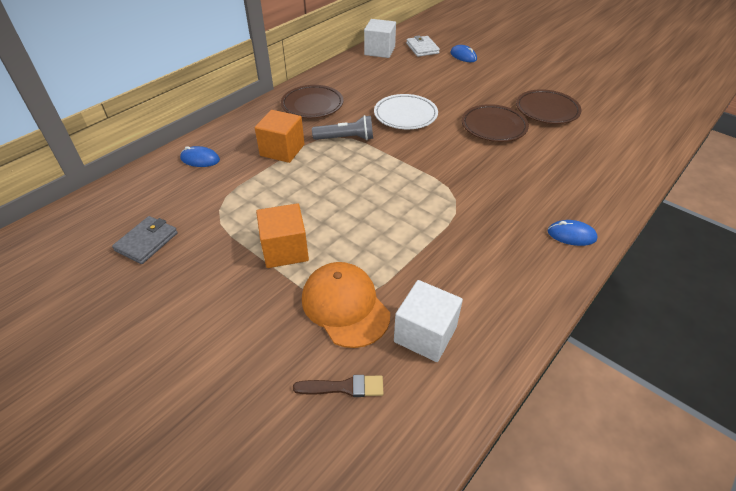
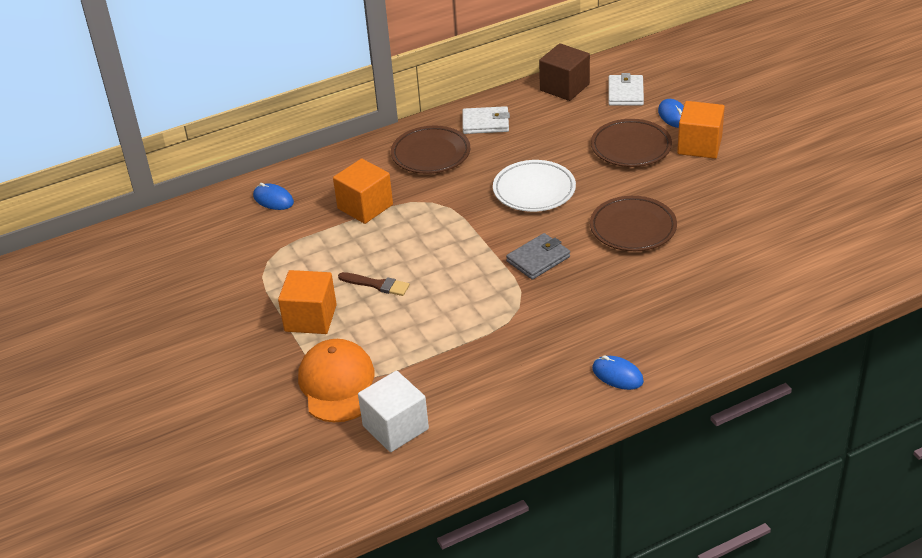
camera: 25 degrees right, 5 degrees down
(147, 242) = (186, 279): grey wallet -> grey wallet (538, 259)
(340, 79) = (485, 123): none -> white wallet
(343, 387) = (298, 449): brown brush -> brown brush (377, 284)
(346, 138) = (444, 207): grey flashlight -> none
(379, 51) = (564, 87): white cube -> brown cube
(494, 70) = (699, 145): none -> orange cube
(547, 110) = (721, 219): brown plate -> brown plate (631, 147)

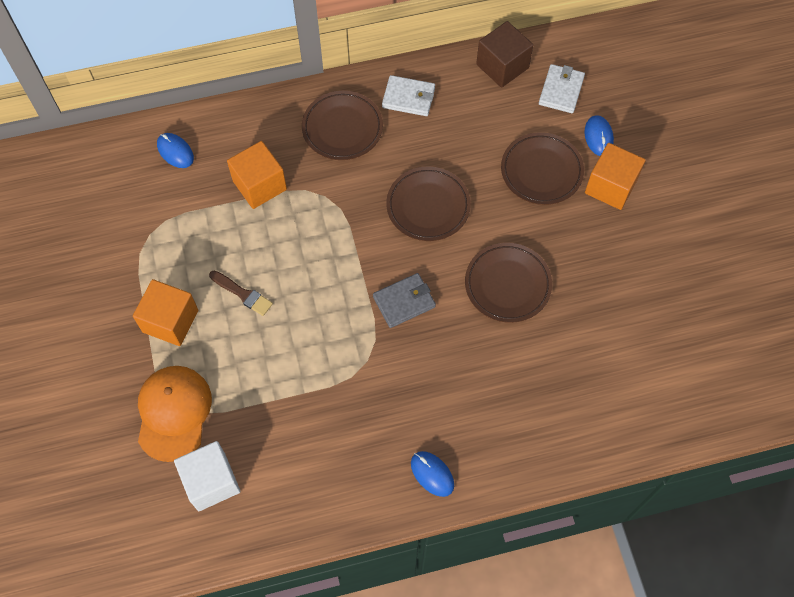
camera: 10 degrees right, 25 degrees up
(534, 190) = (428, 206): white plate -> brown plate

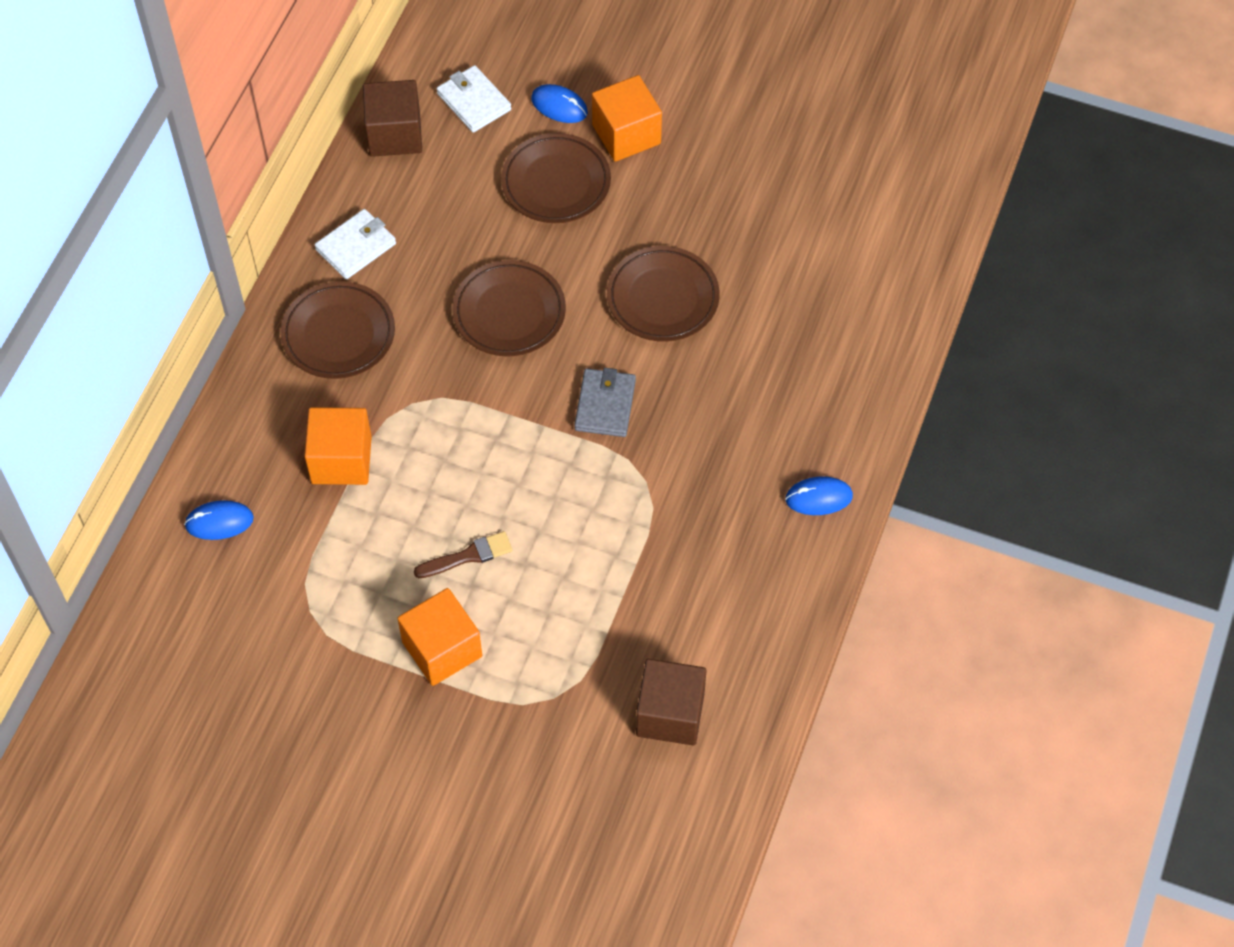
camera: 55 degrees left, 5 degrees down
(173, 413) = (559, 707): orange cap -> none
(211, 482) = (670, 714): white cube -> brown cube

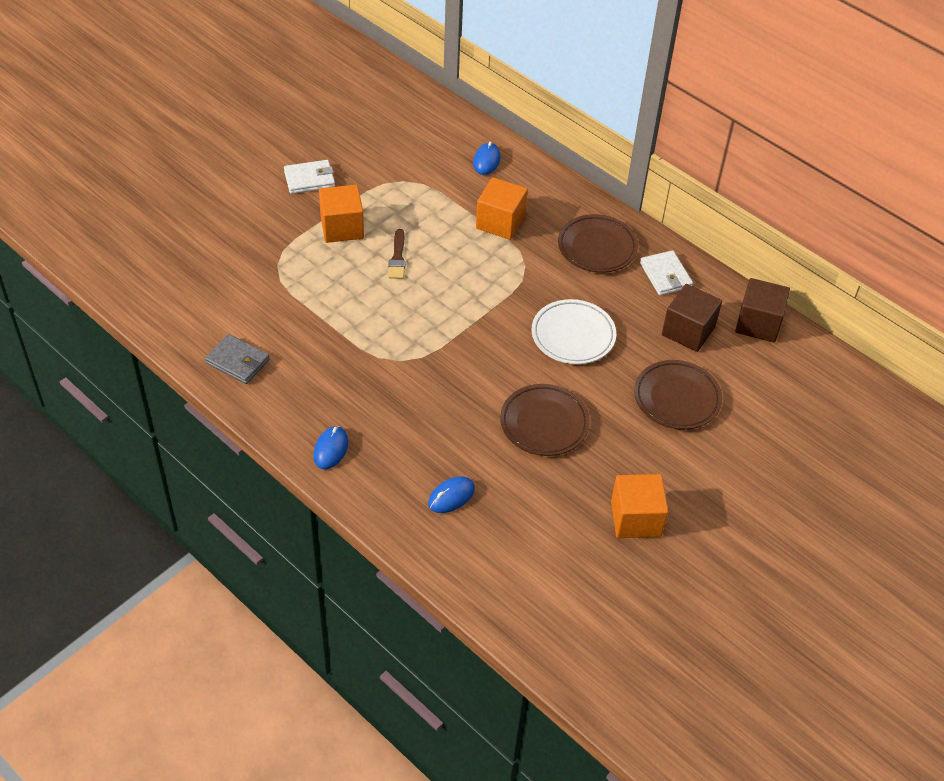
camera: 110 degrees right, 10 degrees down
(474, 102) = (773, 376): white wallet -> white wallet (309, 179)
(509, 312) = (573, 335): brown plate -> white plate
(559, 106) = (751, 425): blue mouse -> blue mouse (451, 496)
(605, 405) = (471, 360): grey wallet -> grey wallet (237, 361)
(626, 134) = (707, 456): orange cube -> orange cube (635, 518)
(670, 714) = (229, 314): brown cube -> brown cube (688, 331)

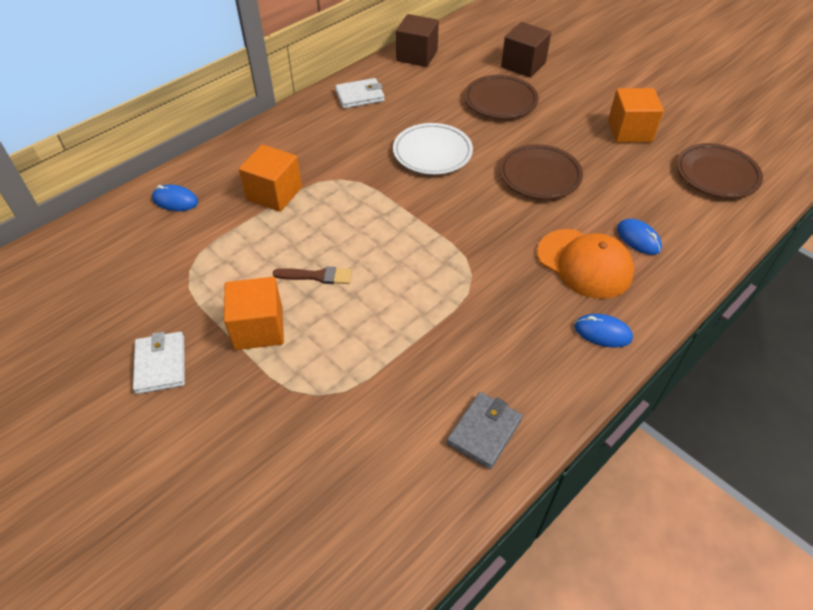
camera: 85 degrees left, 0 degrees up
(415, 446) = (584, 264): none -> orange cap
(597, 247) = (320, 132): brown plate -> brown plate (716, 175)
(688, 331) = (425, 89): brown cube -> brown cube (523, 65)

